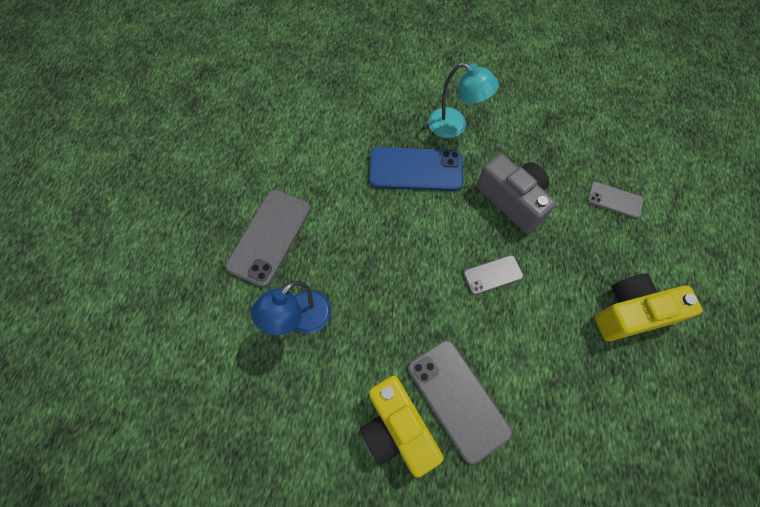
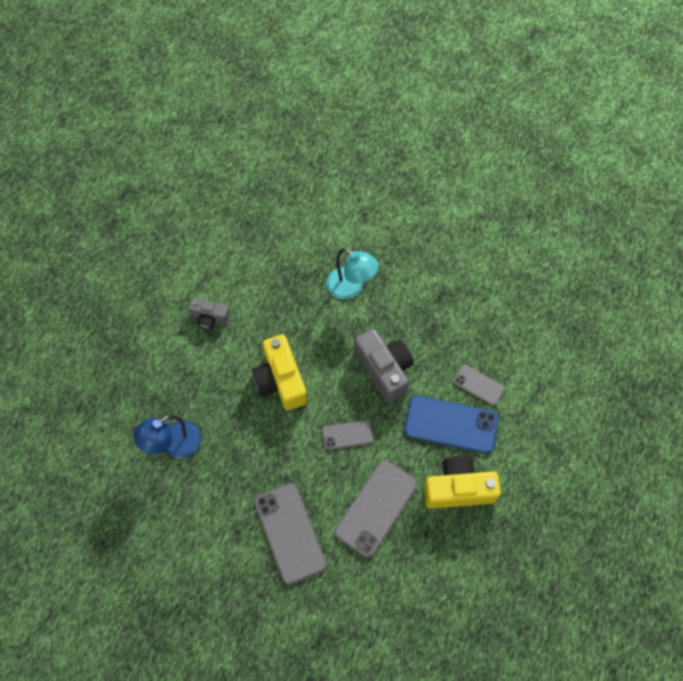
camera: 10 degrees right, 0 degrees up
(269, 237) = (160, 368): grey phone -> grey phone (376, 508)
(314, 177) = (210, 318): none -> grey camera
(397, 429) = (234, 547): yellow camera -> yellow camera (281, 380)
(415, 169) = (303, 325): blue phone -> blue phone (451, 424)

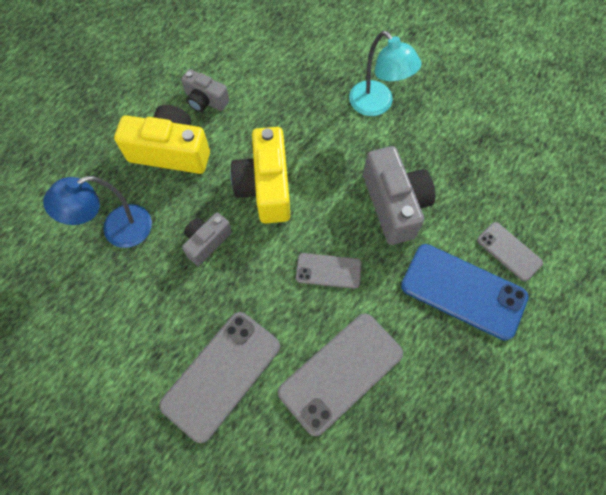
camera: 15 degrees right, 0 degrees up
(248, 436) = (207, 242): none -> grey camera
(289, 533) = (221, 375): grey phone -> grey phone turned 45 degrees clockwise
(458, 488) = (455, 376): yellow camera -> yellow camera (171, 152)

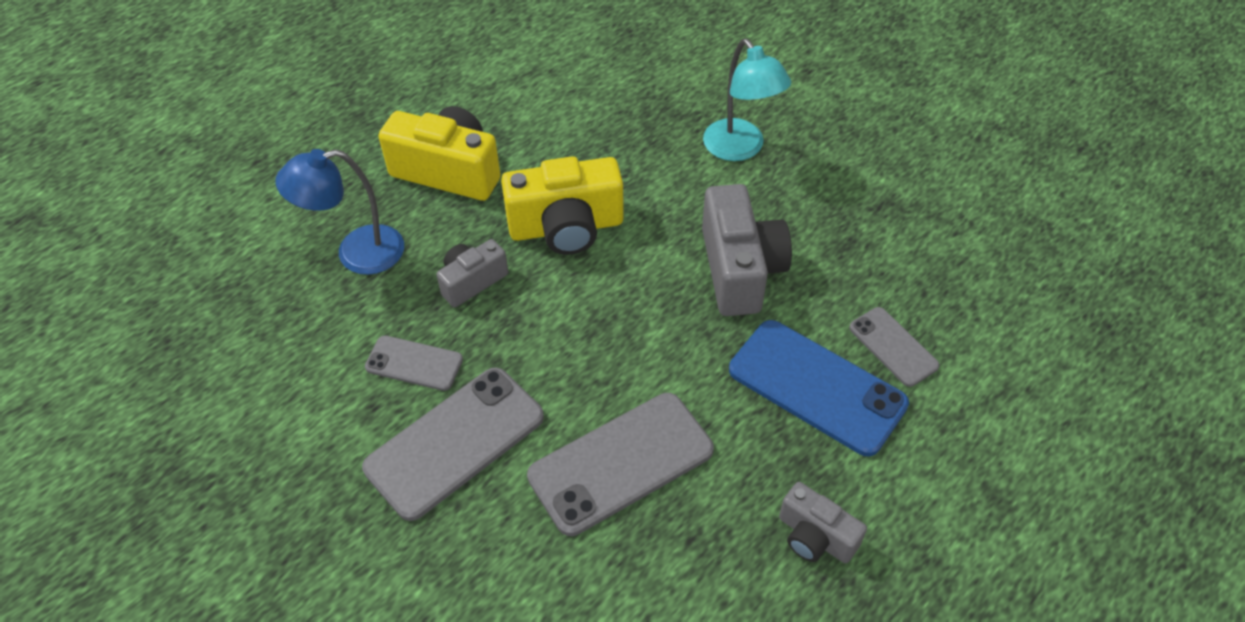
camera: 10 degrees right, 15 degrees down
(205, 100) = (508, 118): grey camera -> grey camera (815, 536)
(265, 187) = (566, 227): yellow camera -> yellow camera turned 105 degrees counterclockwise
(328, 271) = (630, 337): grey phone -> grey phone (414, 363)

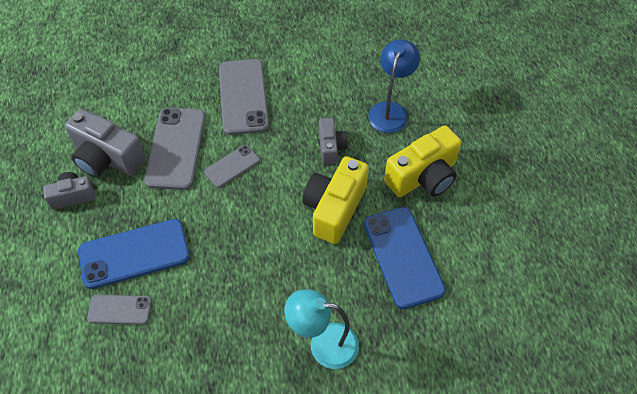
camera: 125 degrees right, 5 degrees up
(414, 363) = (299, 102): grey phone -> grey phone (232, 166)
(578, 139) = (403, 257): none -> blue phone
(740, 269) = (233, 273): grey camera -> grey camera (107, 158)

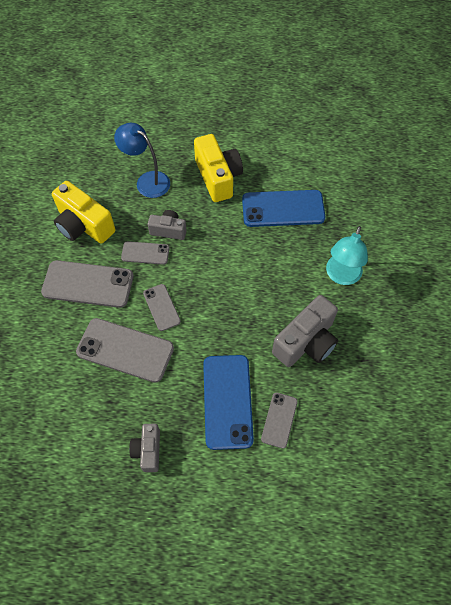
camera: 75 degrees left, 5 degrees up
(107, 158) = (114, 413): grey camera -> grey camera (306, 342)
(295, 134) = (145, 253): none -> grey phone
(334, 208) = (228, 242): yellow camera -> yellow camera (84, 225)

